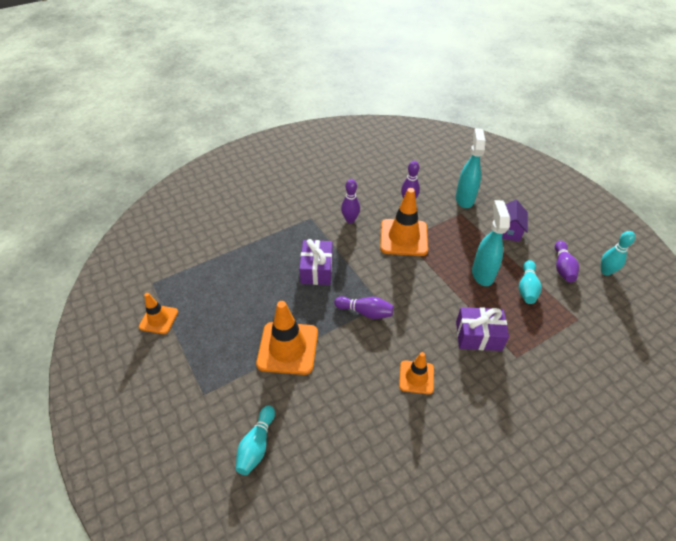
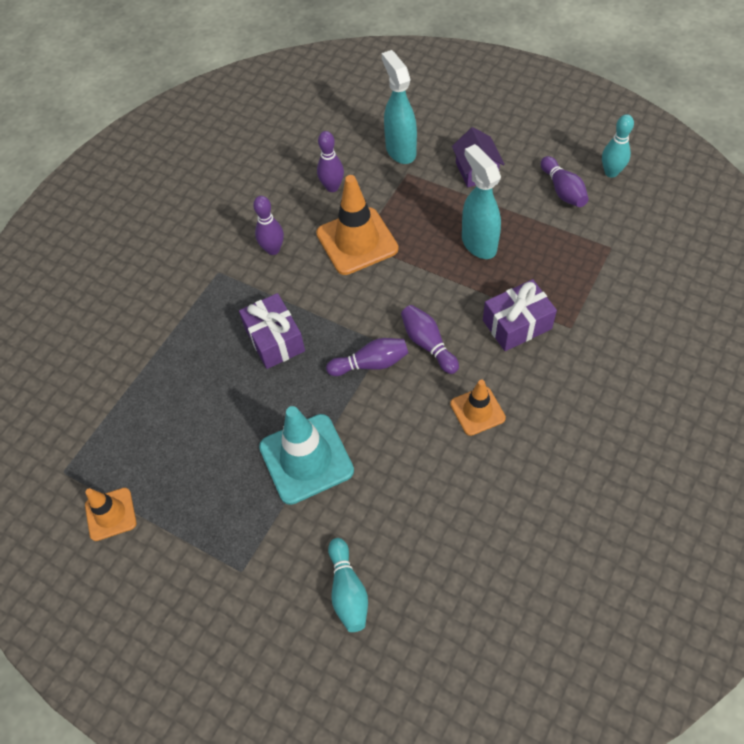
camera: 25 degrees left, 10 degrees up
(288, 348) = (306, 459): orange traffic cone -> turquoise traffic cone
(410, 318) = (428, 344): none -> purple bowling pin
(527, 288) = (537, 237): turquoise bowling pin -> none

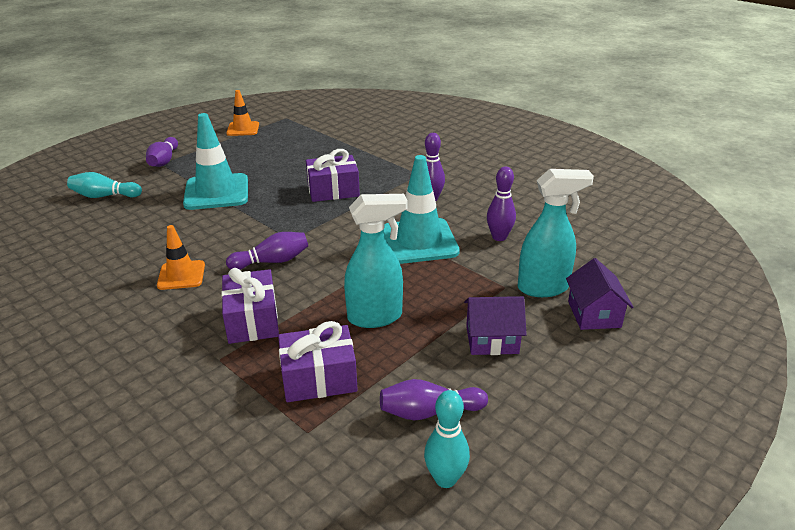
camera: 100 degrees right, 25 degrees down
(357, 241) = (419, 241): orange traffic cone -> turquoise traffic cone
(371, 363) = (275, 229): purple bowling pin -> purple bowling pin (164, 161)
(423, 121) = (594, 314): none -> purple house
(561, 257) = (319, 378): none -> purple gift

